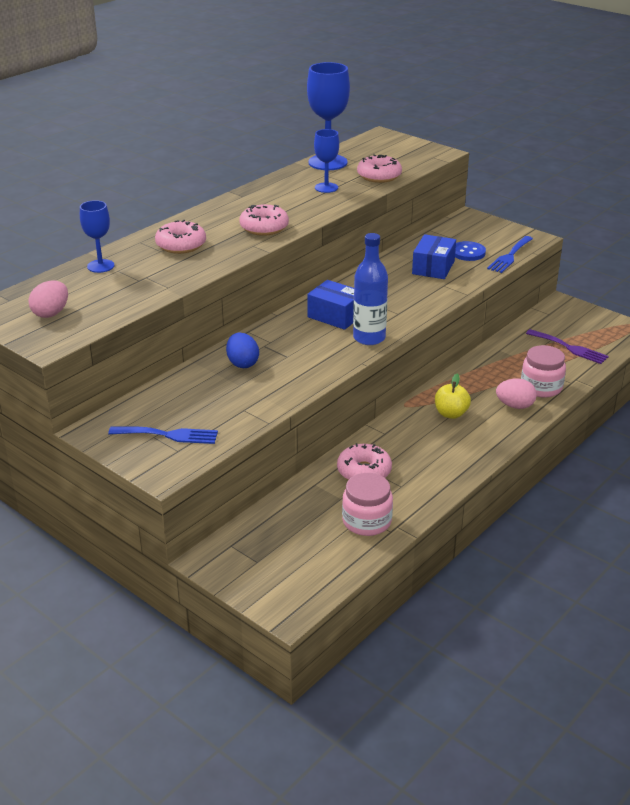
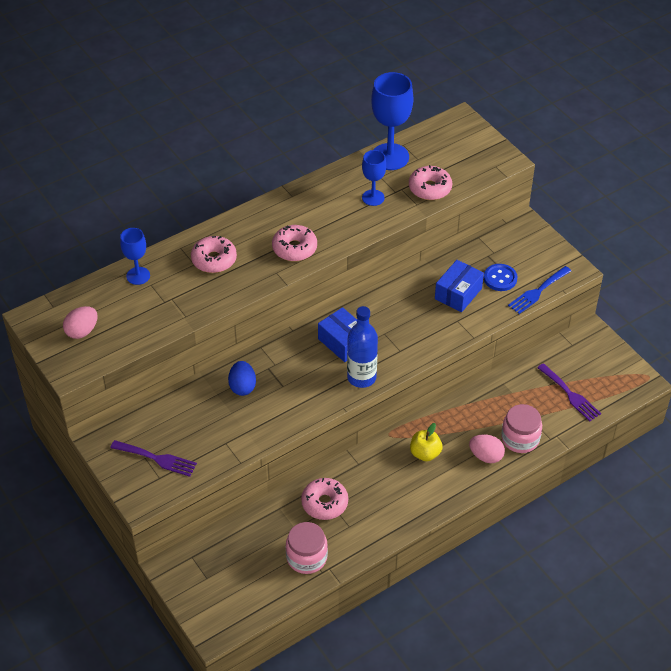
camera: 15 degrees right, 15 degrees up
(168, 435) = (157, 459): blue fork -> purple fork

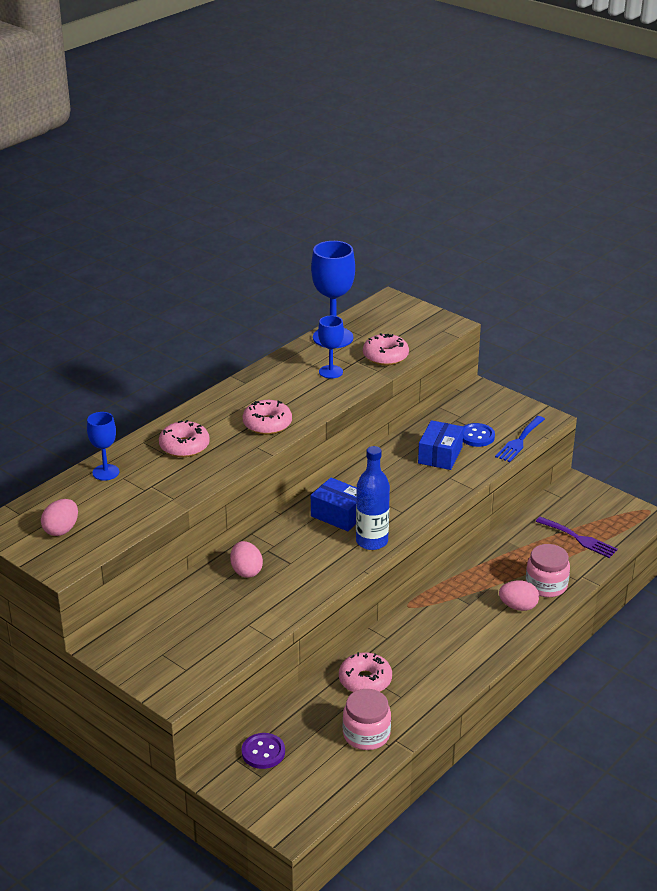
camera: 15 degrees left, 15 degrees down
(157, 459) = (176, 652): purple fork -> none
(216, 555) = (263, 752): none -> purple button
(242, 387) = (246, 571): blue egg -> pink egg
(425, 453) = (453, 616): yellow apple -> none

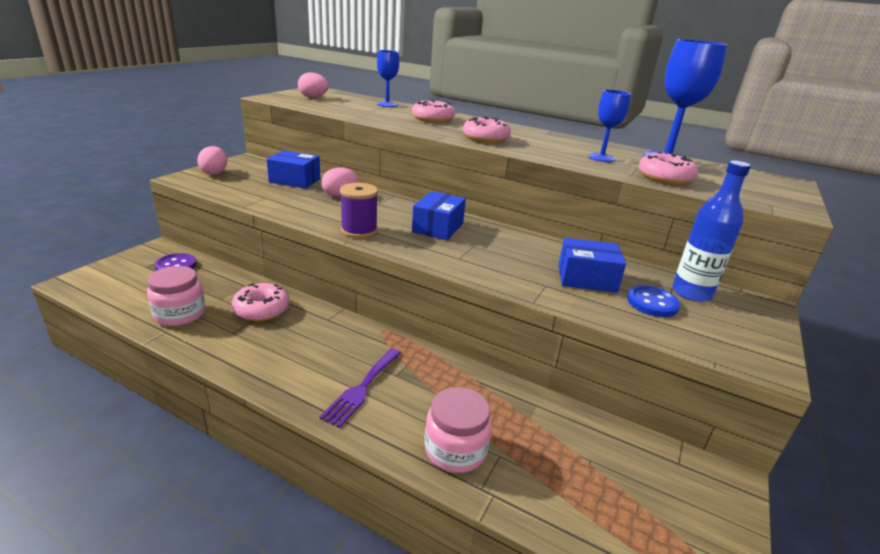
camera: 75 degrees right, 5 degrees down
(194, 604) = (295, 180): none -> blue box
(342, 562) = (359, 230): none -> purple spool
(372, 541) = (398, 243): blue bottle -> blue bottle (691, 293)
(518, 607) = (399, 420): pink egg -> pink egg (214, 173)
(519, 441) = (677, 338): blue fork -> none
(579, 538) = (587, 489): purple fork -> purple fork (362, 388)

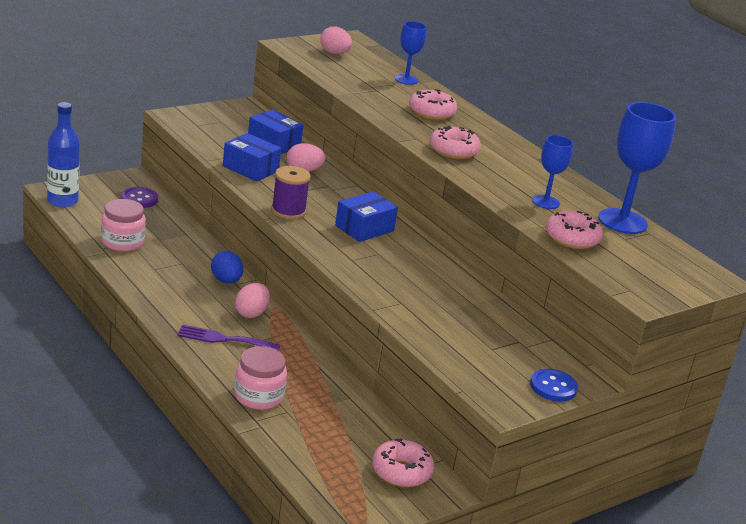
camera: 25 degrees right, 0 degrees up
(214, 173) = (204, 116): pink egg -> pink egg (251, 313)
(262, 309) = (187, 259): pink donut -> pink donut (401, 472)
(316, 320) = (226, 281): none -> blue egg
(362, 388) = (223, 339): purple fork -> purple fork turned 45 degrees clockwise
(586, 278) = (447, 309): blue box -> blue box (250, 168)
(652, 303) = (478, 344): blue button -> blue button (553, 387)
(691, 293) = (530, 350): blue bottle -> blue bottle (62, 201)

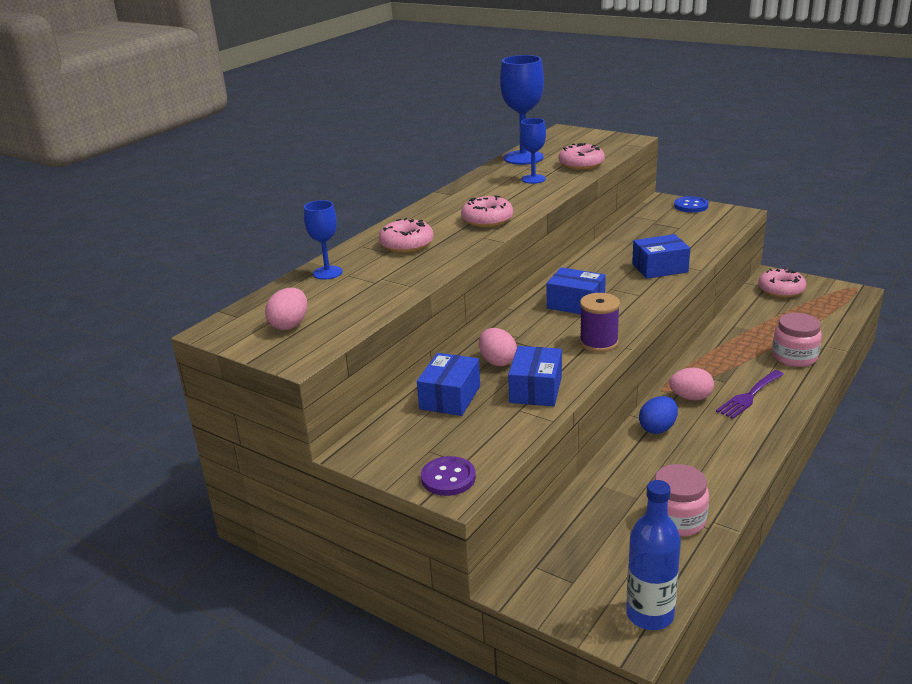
camera: 105 degrees left, 0 degrees up
(139, 199) = (564, 554): purple button -> purple button (448, 478)
(223, 339) = (749, 396): purple fork -> purple fork turned 60 degrees clockwise
(397, 292) = (660, 268): none -> blue box

